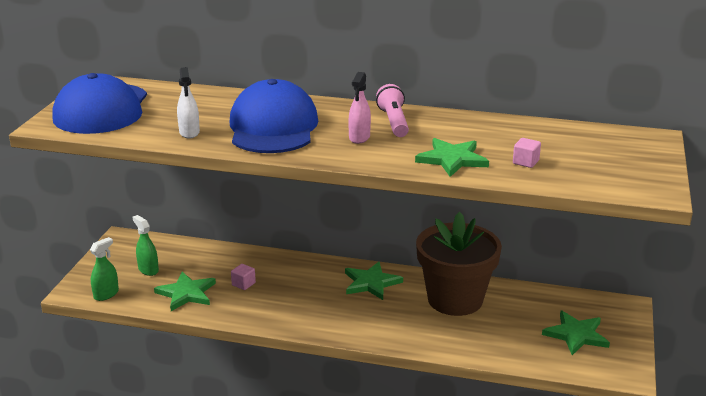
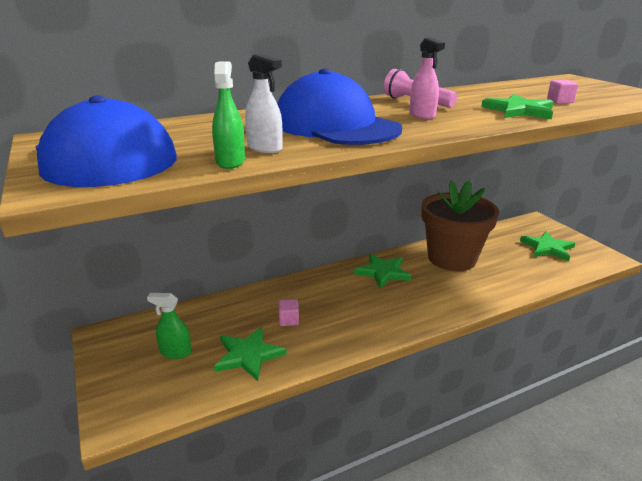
camera: 40 degrees left, 0 degrees up
(106, 294) = (160, 402): green spray bottle -> green spray bottle (230, 161)

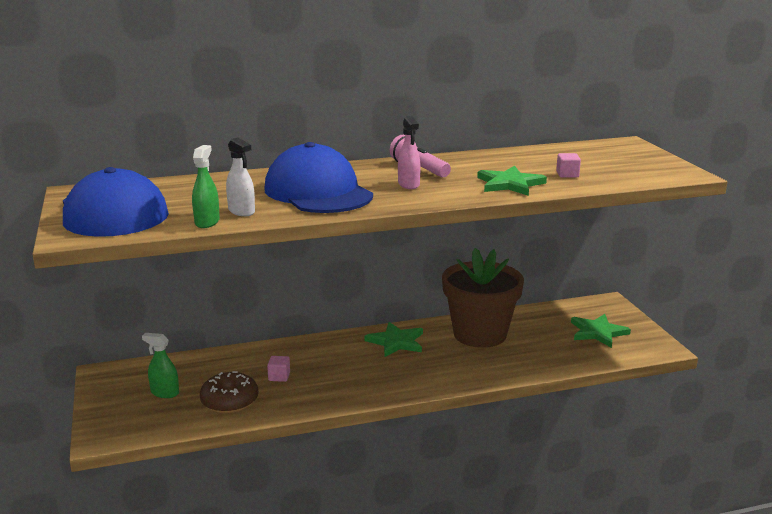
camera: 10 degrees right, 5 degrees down
(248, 355) = (229, 401): green star -> brown donut

